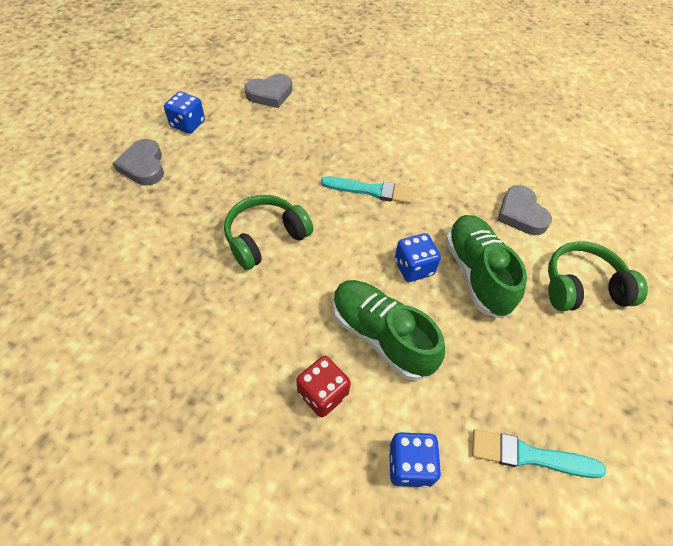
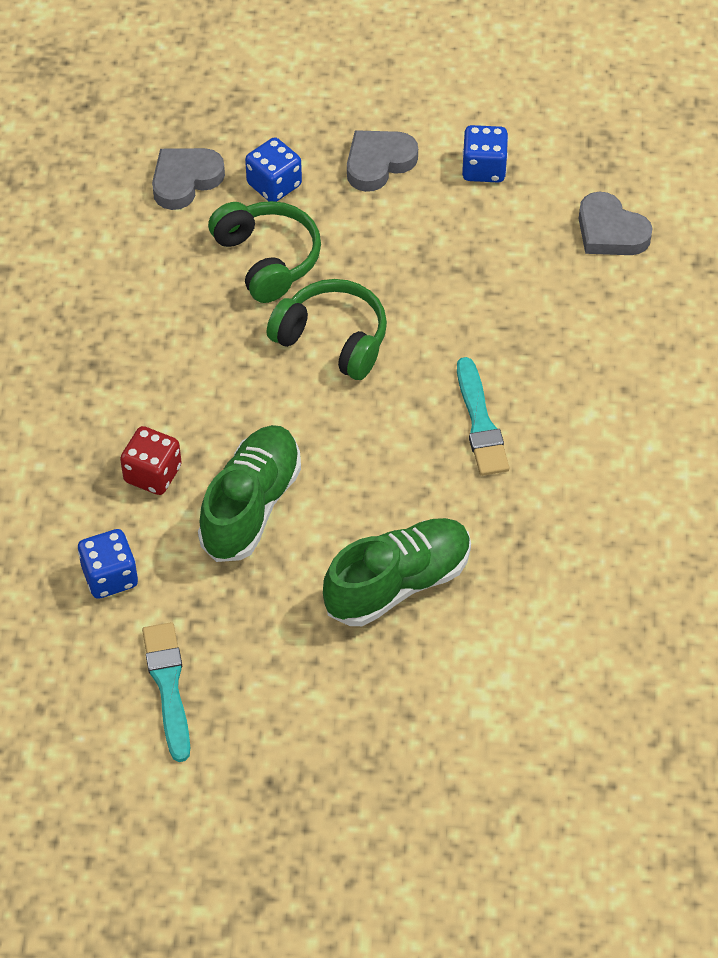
camera: 70 degrees right, 0 degrees up
(413, 267) = (370, 511): blue dice -> blue dice (274, 185)
(521, 214) = (539, 616): grey heart -> grey heart (185, 180)
(582, 287) = (439, 713): green headphones -> green headphones (267, 259)

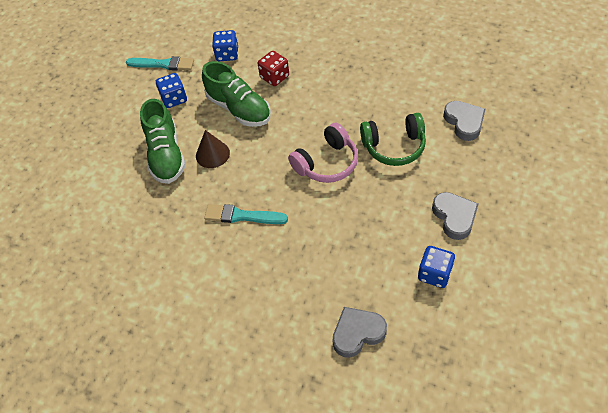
camera: 115 degrees right, 0 degrees up
(274, 185) = (450, 161): blue dice -> blue dice (174, 99)
(332, 339) = (326, 163): green headphones -> pink headphones
(371, 510) = (212, 154): none -> brown cone

